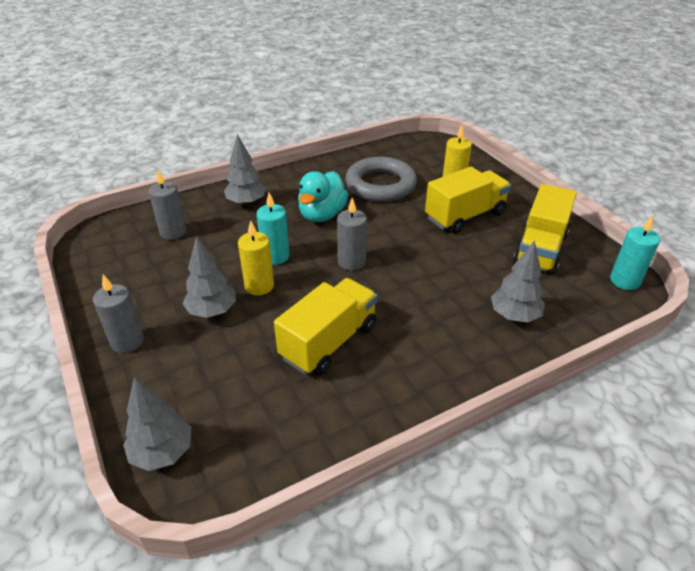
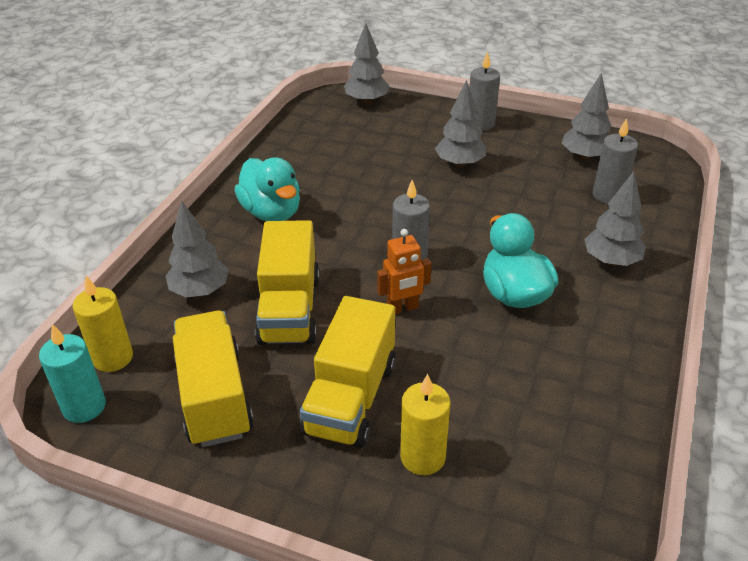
camera: 140 degrees right, 0 degrees up
(127, 264) = (584, 157): none -> grey tree
(259, 286) = (456, 196): yellow candle -> yellow candle (113, 358)
(275, 256) = (485, 226): turquoise candle -> none
(329, 342) = (344, 190): yellow truck -> yellow truck (289, 309)
(380, 185) = (515, 386): grey ring -> none
(391, 239) = (402, 308): none -> orange robot
(408, 355) = (272, 212): none -> turquoise duck

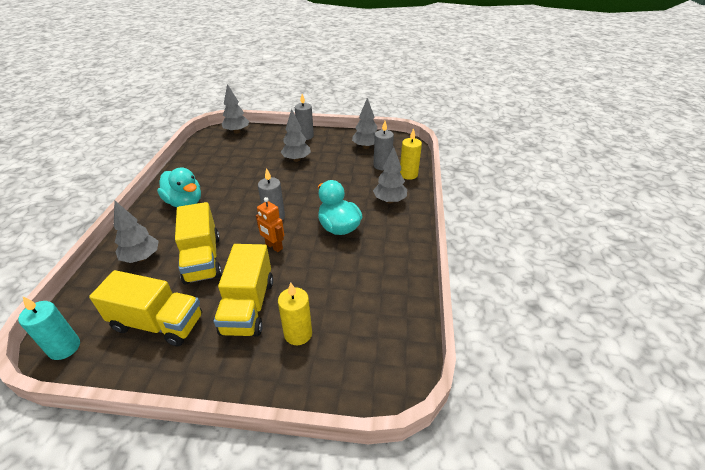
camera: 15 degrees left, 0 degrees up
(113, 358) = (83, 311): yellow candle -> yellow candle (408, 174)
(214, 397) = (158, 323): yellow truck -> yellow truck turned 135 degrees clockwise
(402, 308) = (274, 246): orange robot -> orange robot turned 75 degrees clockwise

